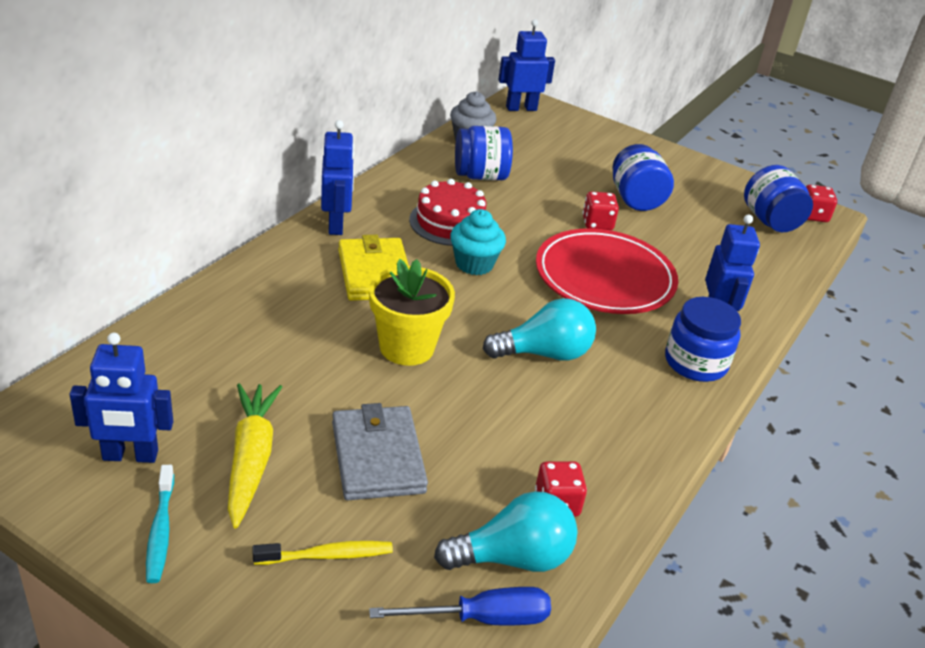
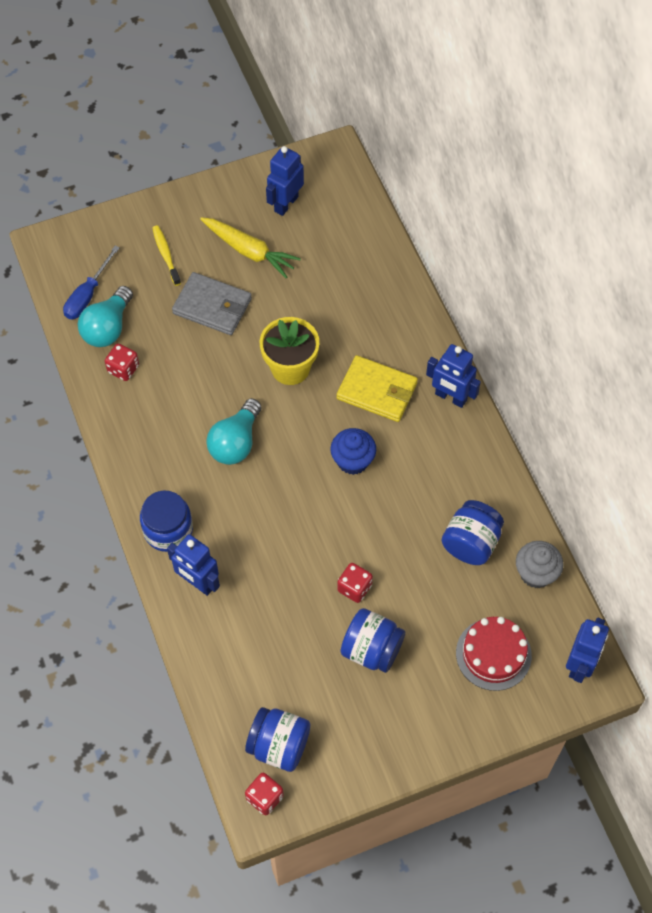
camera: 130 degrees right, 25 degrees up
(160, 531) = (227, 199): turquoise toothbrush -> none
(328, 555) = (166, 254): yellow toothbrush -> yellow toothbrush turned 135 degrees clockwise
(450, 222) = (414, 476): red cake -> red cake (493, 654)
(474, 264) = (352, 460): turquoise cupcake -> blue cupcake
(604, 277) = (287, 540): red plate -> none

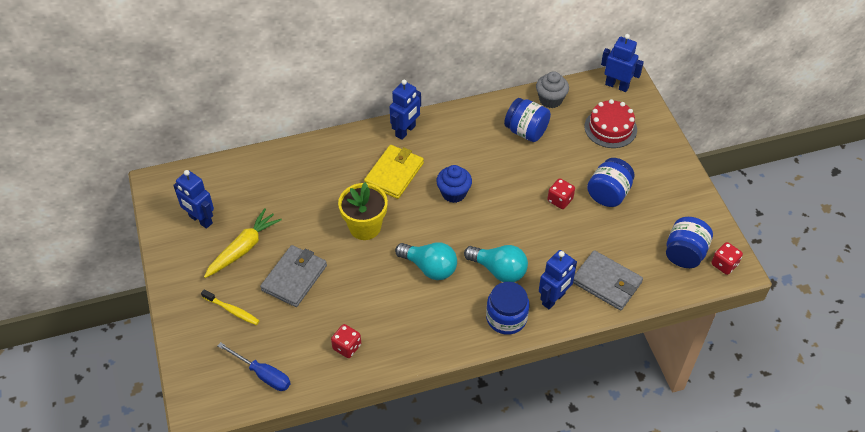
camera: 85 degrees left, 10 degrees down
(108, 328) = (301, 358): turquoise light bulb -> turquoise light bulb (499, 270)
(166, 254) = (232, 310): yellow toothbrush -> yellow toothbrush turned 135 degrees counterclockwise
(226, 645) = (606, 282): none -> grey wallet

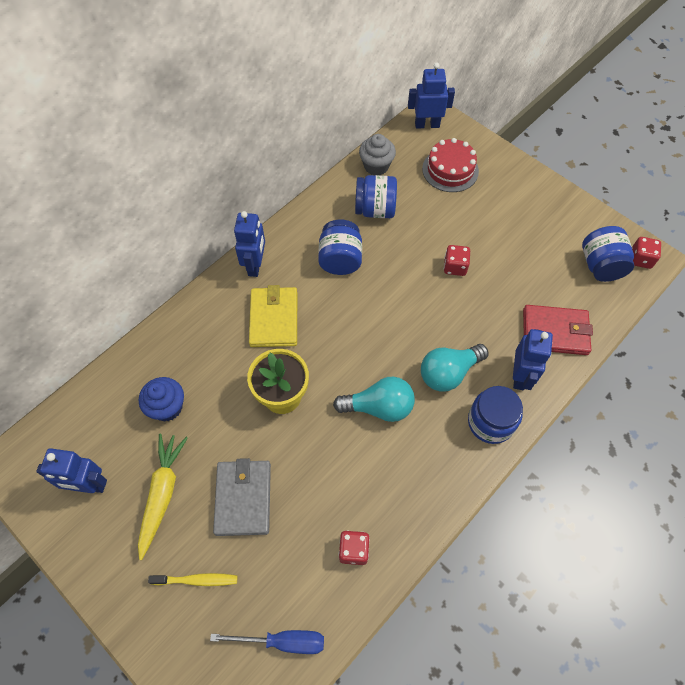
camera: 30 degrees left, 10 degrees up
(453, 193) = (348, 310): blue cupcake -> blue cupcake (167, 407)
(499, 270) = (448, 373): turquoise light bulb -> turquoise light bulb turned 150 degrees clockwise
(606, 282) = (555, 332): grey wallet -> red wallet
(608, 194) = (494, 238): blue jar -> blue jar (340, 259)

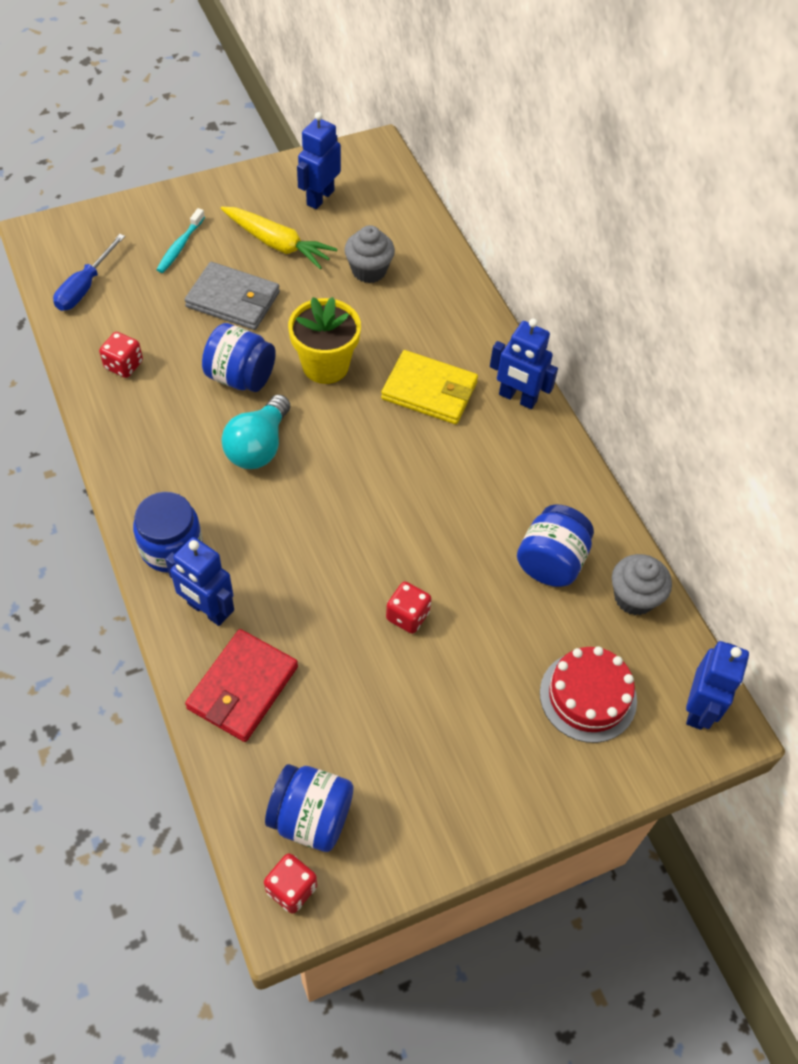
camera: 110 degrees right, 5 degrees down
(167, 407) = (369, 270): blue cupcake -> grey cupcake
(197, 580) = (180, 246): yellow toothbrush -> turquoise toothbrush
(340, 259) = (484, 488): blue jar -> blue jar (241, 377)
(448, 373) = (258, 534): turquoise light bulb -> none

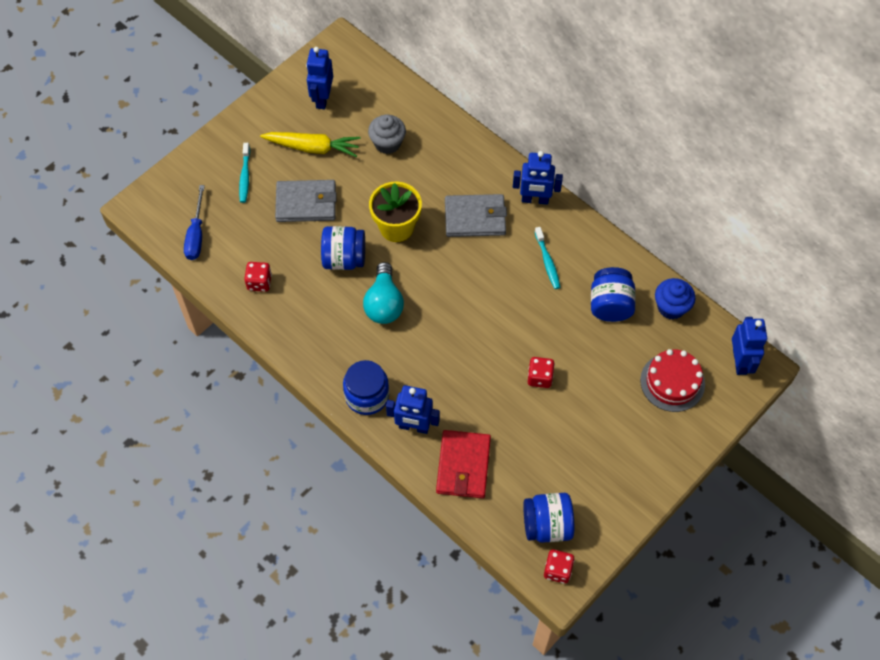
camera: 20 degrees left, 5 degrees up
(429, 391) = (475, 217): yellow wallet -> grey wallet
(494, 477) = (547, 262): none -> turquoise toothbrush
(634, 597) = (671, 307): grey cupcake -> blue cupcake

